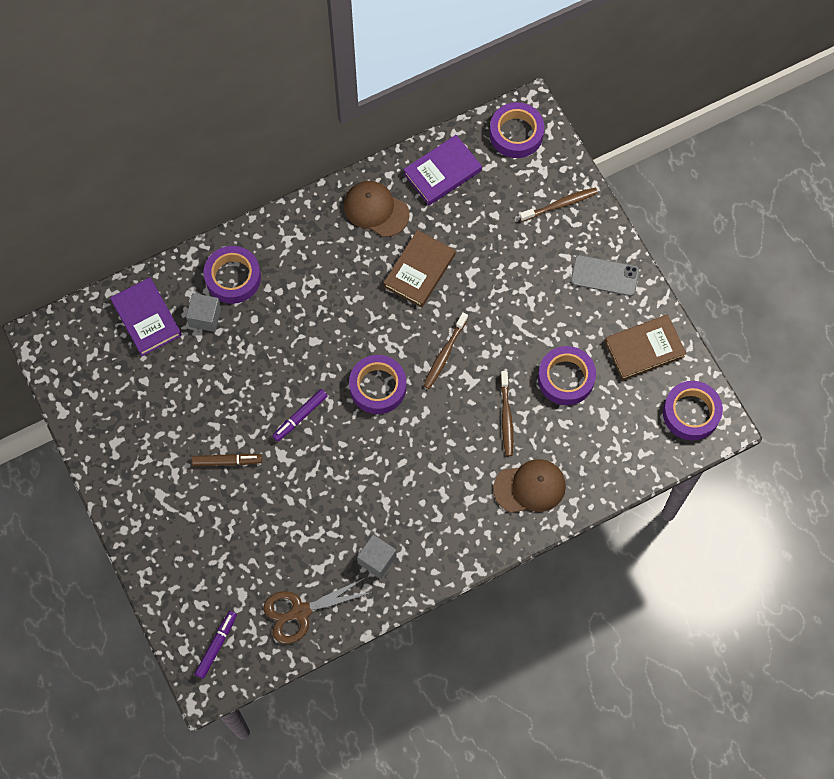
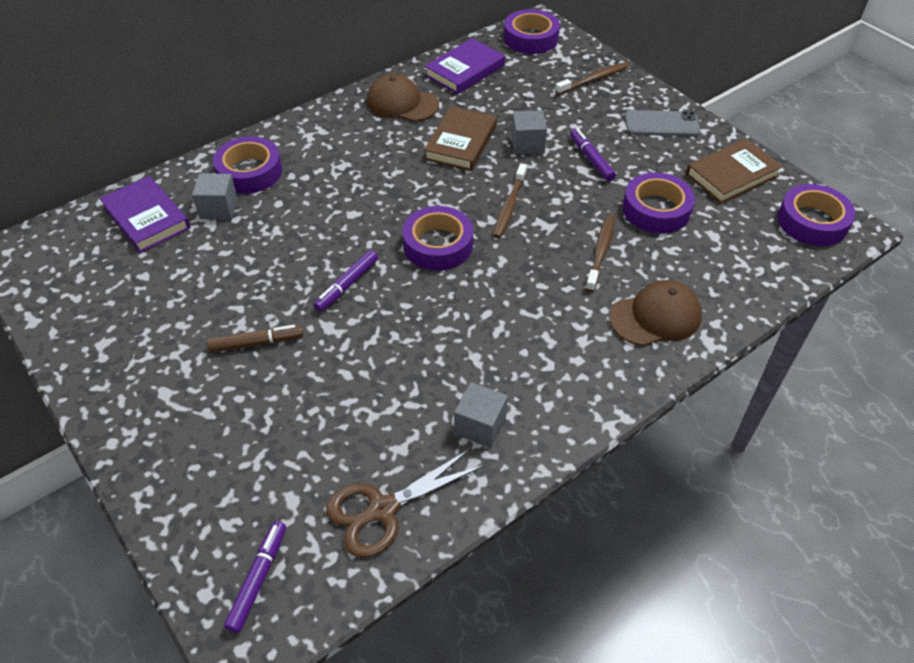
camera: 10 degrees left, 20 degrees down
(477, 282) = (527, 144): none -> grey cube
(506, 416) = (600, 252): brown toothbrush -> brown toothbrush turned 150 degrees counterclockwise
(528, 310) = (591, 159): none -> purple marker

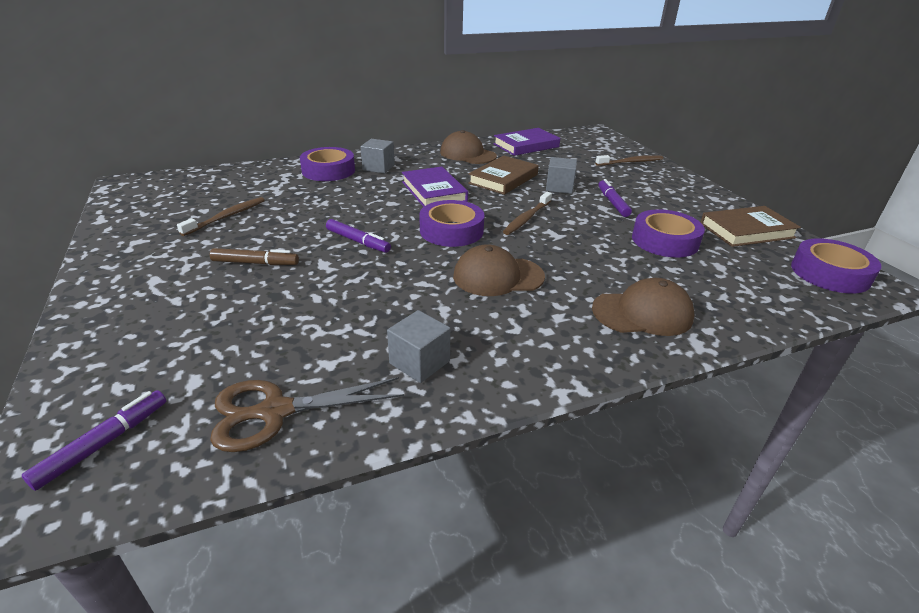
camera: 15 degrees right, 15 degrees down
(146, 218) = (234, 182): purple book -> purple book (433, 191)
(219, 208) = (290, 185): grey cube -> grey cube (378, 167)
(347, 285) = (358, 241): purple marker -> purple marker turned 105 degrees counterclockwise
(510, 301) = (498, 276): none -> brown cap
(530, 38) = (586, 137): purple tape -> none
(600, 252) = (600, 259): brown toothbrush -> brown toothbrush (226, 217)
(662, 124) = (684, 192): grey phone -> none

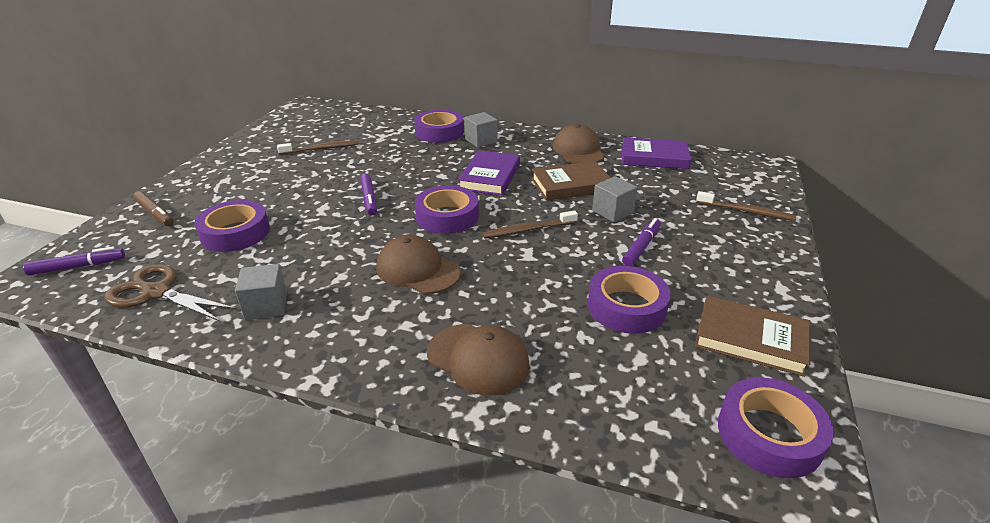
camera: 40 degrees right, 0 degrees up
(255, 263) = (287, 190): brown marker -> brown marker (155, 214)
(266, 320) = (235, 233): none -> purple tape

